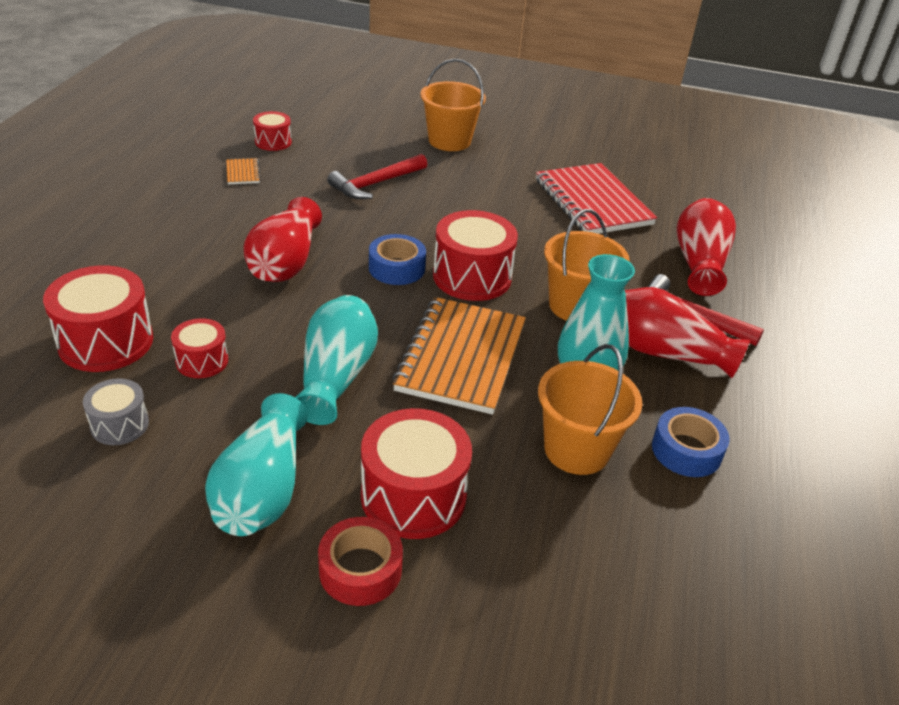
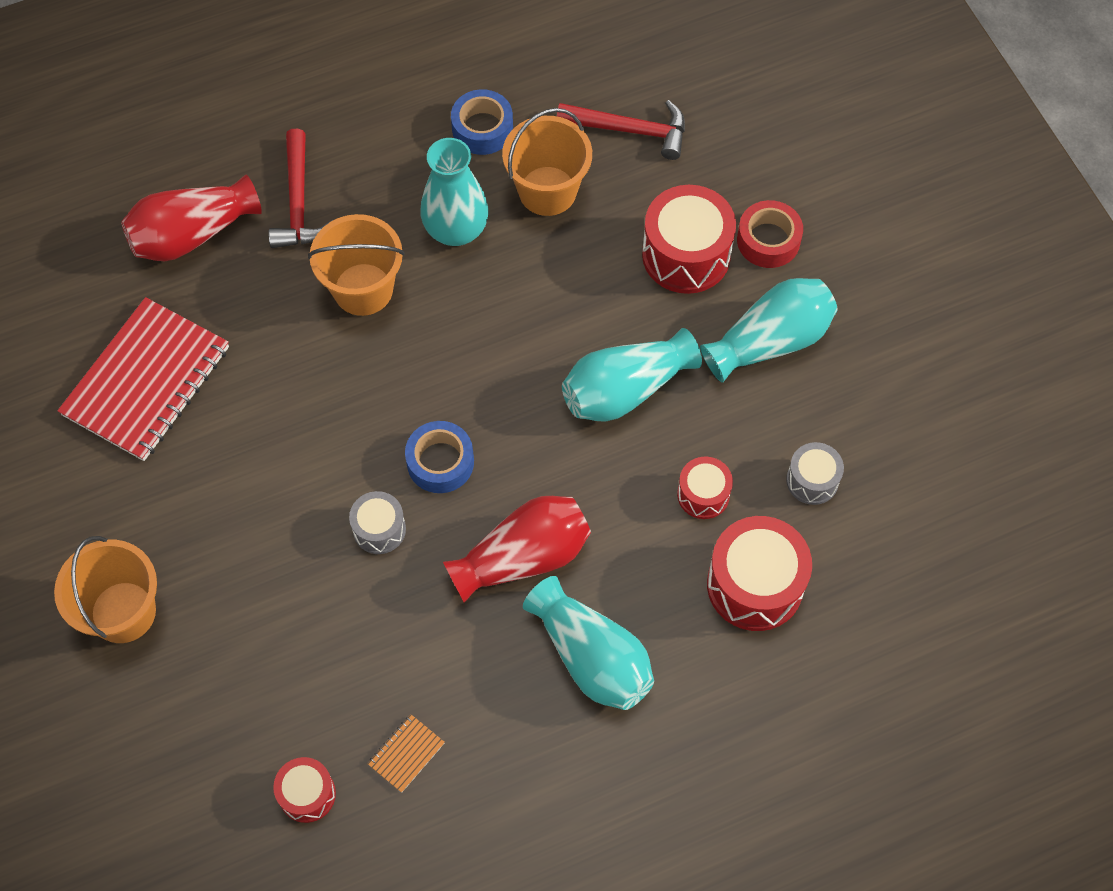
camera: 125 degrees left, 25 degrees up
(184, 251) = (592, 657): none -> turquoise vase
(376, 184) = (301, 604): red hammer -> red hammer (630, 130)
(383, 226) = (379, 529): none -> grey drum
(461, 357) = (517, 324): orange notebook -> none
(472, 277) = (394, 394): red drum -> none
(666, 353) = (371, 193): red vase -> none

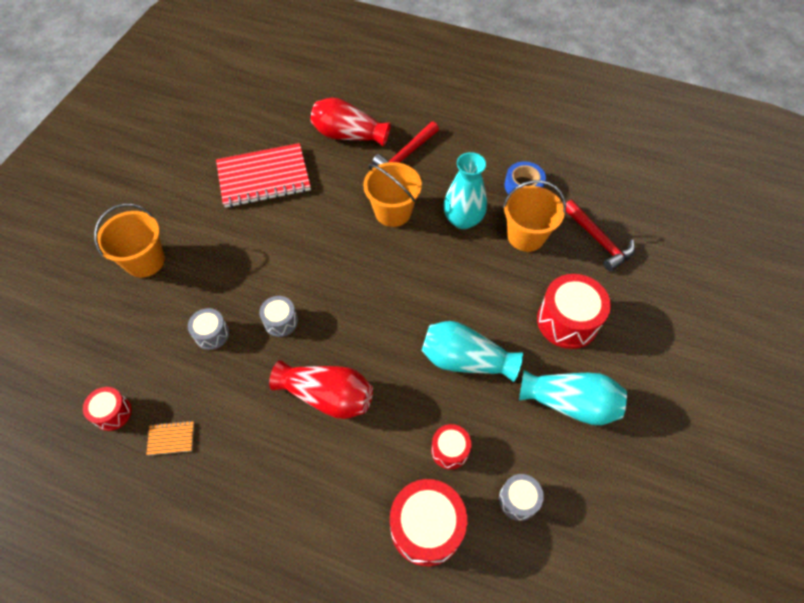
camera: 45 degrees right, 5 degrees down
(316, 614) = (212, 334): none -> grey drum
(440, 462) = (341, 316): blue tape -> none
(592, 657) = (303, 479): turquoise vase -> none
(768, 240) = (621, 350): red tape -> none

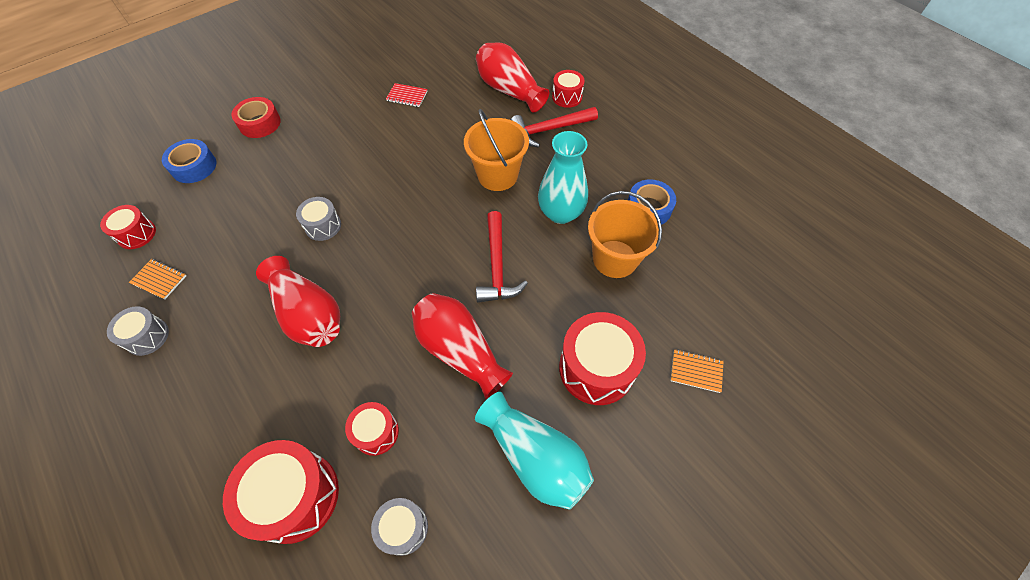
camera: 30 degrees right, 0 degrees up
(114, 328) = (194, 166): none -> blue tape
(145, 261) = (260, 123): orange bucket -> red tape
(212, 334) = (260, 208): grey drum -> grey drum (147, 336)
(264, 177) = (407, 96): red notebook -> red notebook, size x0.40
(400, 121) = (567, 97): none -> red drum
(465, 360) = (460, 351): turquoise vase -> red vase
(598, 240) = (694, 301): red hammer -> red hammer (497, 266)
(631, 288) = (696, 371): none -> orange notebook

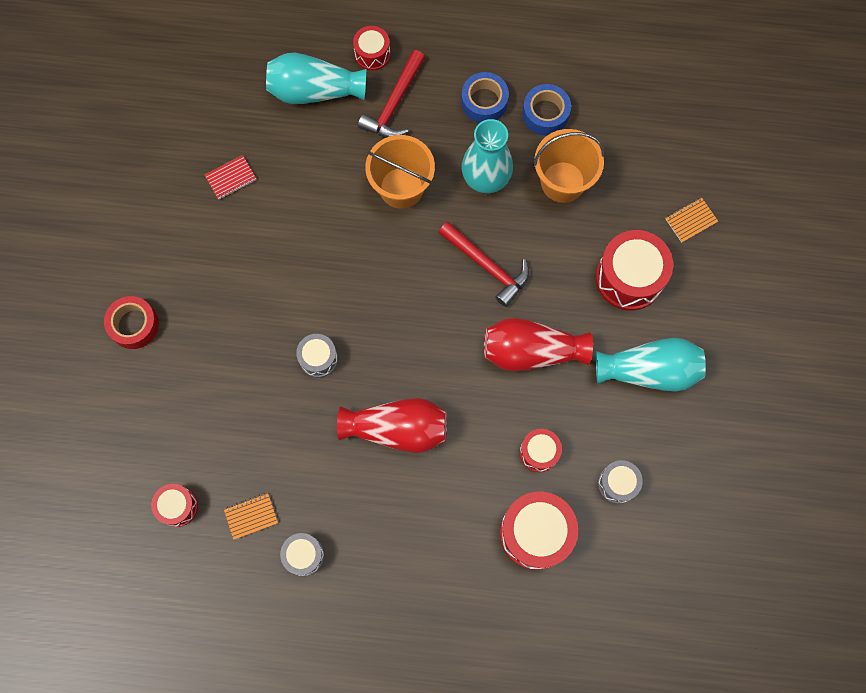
camera: 45 degrees left, 15 degrees up
(194, 166) = (136, 415): blue tape -> blue tape (484, 102)
(509, 90) = (314, 91): red vase -> turquoise vase

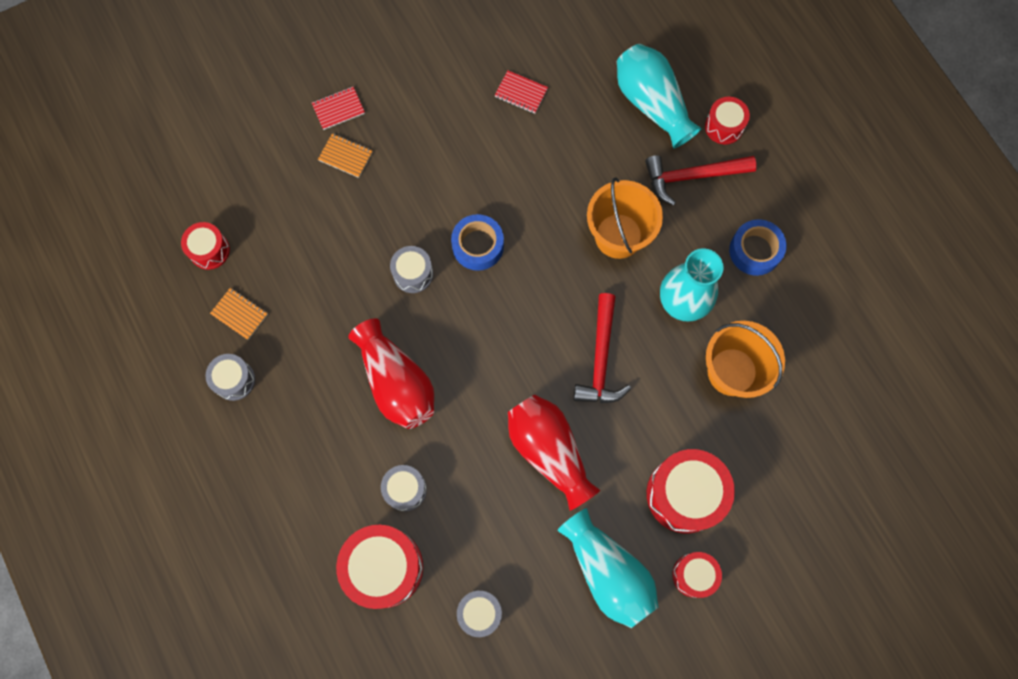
camera: 55 degrees right, 0 degrees up
(134, 325) = (338, 109): red tape -> red notebook
(486, 477) = (405, 489): none -> grey drum
(539, 452) = (460, 521): red drum -> red drum (694, 575)
(545, 114) = (786, 312): blue tape -> blue tape (478, 246)
(691, 220) = (785, 515): orange notebook -> orange notebook (345, 156)

